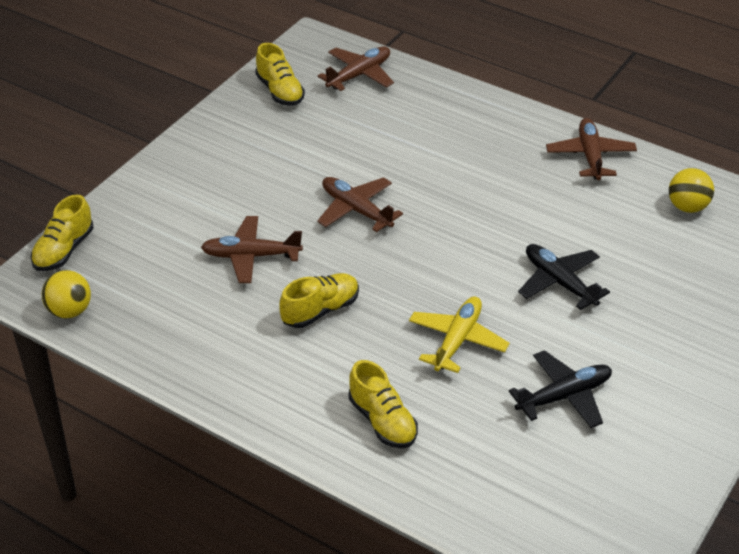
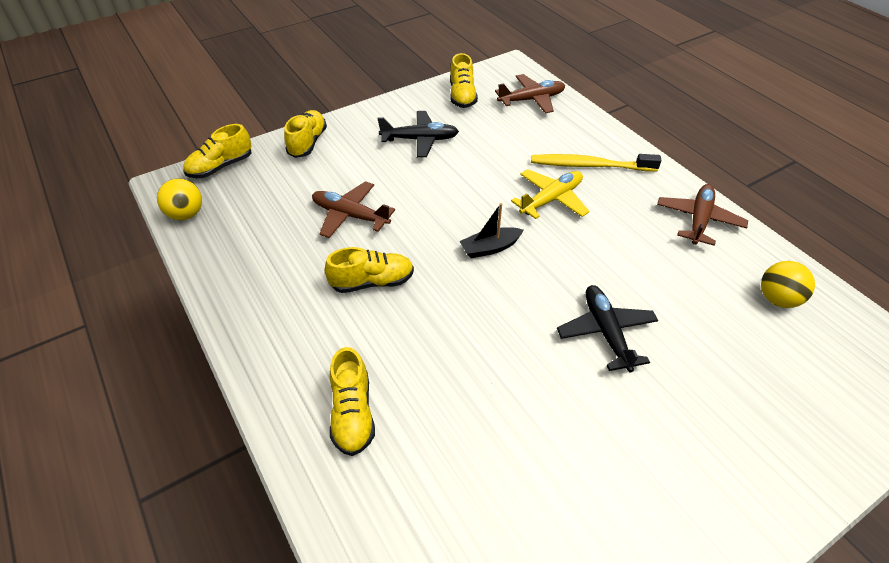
camera: 25 degrees right, 5 degrees up
(143, 195) = (308, 143): none -> yellow shoe
(356, 210) = (460, 204): brown plane -> none
(413, 243) = (490, 248): none -> black boat
(457, 340) = (474, 356): yellow plane -> yellow plane (551, 199)
(461, 131) = (590, 165): none -> yellow toothbrush
(564, 396) = (545, 460): black plane -> black plane (420, 140)

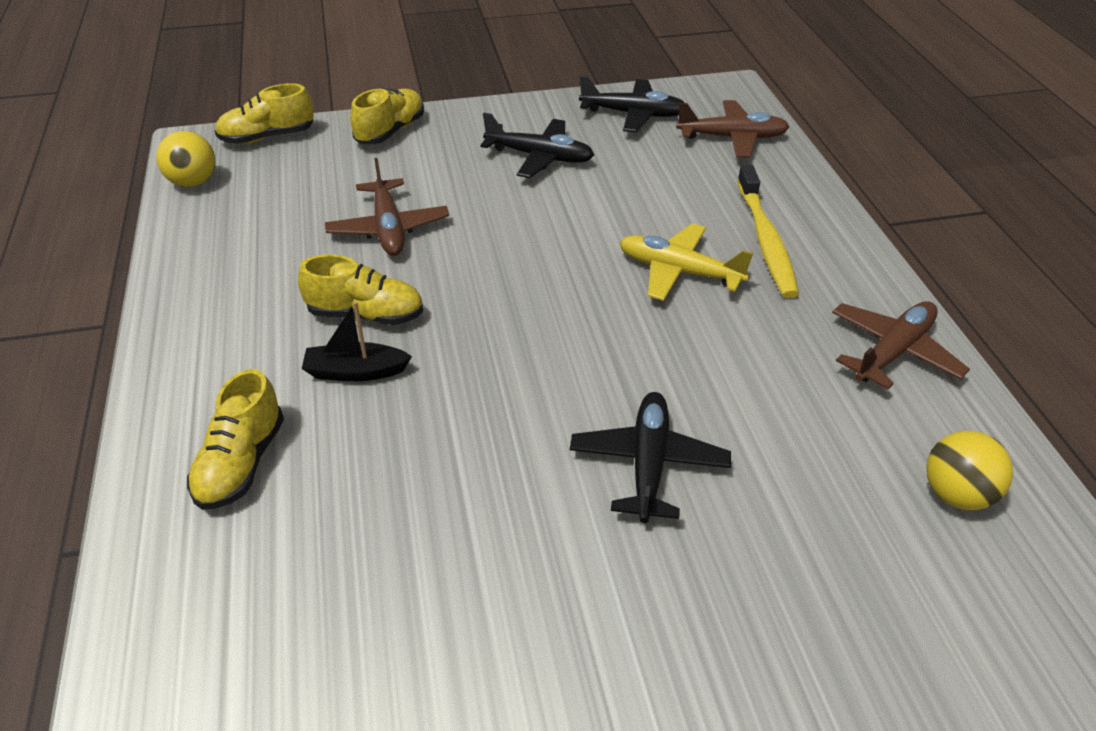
camera: 20 degrees right, 5 degrees down
(350, 215) = (388, 228): brown plane -> brown plane turned 150 degrees counterclockwise
(462, 96) = (633, 114): yellow shoe -> black plane
(490, 248) = (550, 312): black boat -> black boat (356, 372)
(551, 199) = (678, 271): yellow plane -> yellow plane turned 135 degrees counterclockwise
(590, 165) = (765, 240): yellow toothbrush -> yellow toothbrush turned 120 degrees counterclockwise

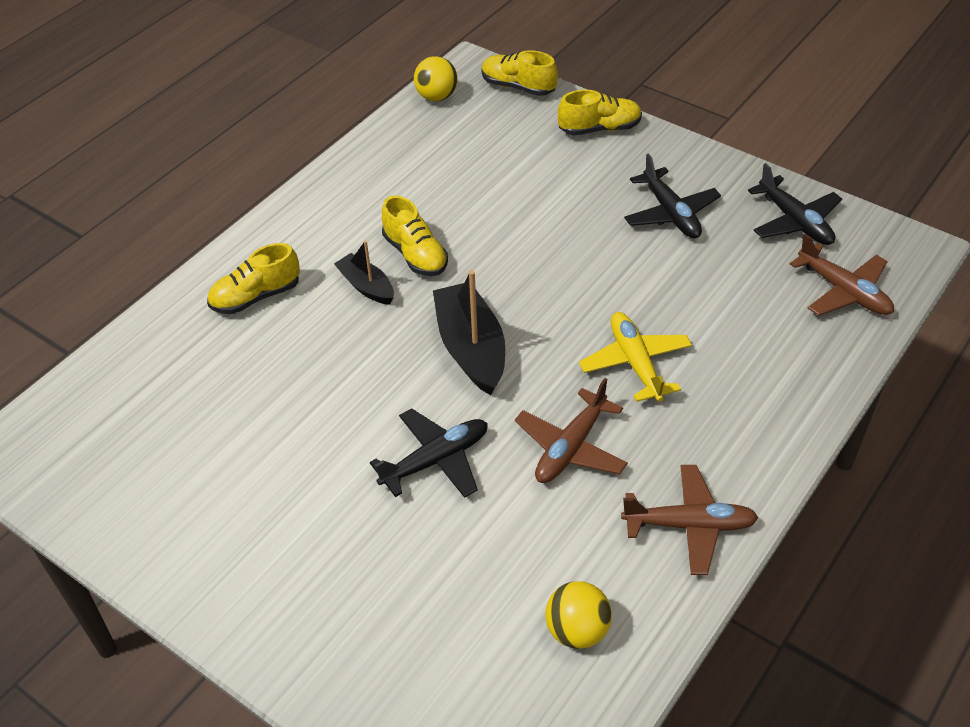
camera: 50 degrees right, 5 degrees up
(388, 228) = (501, 204): brown plane -> brown plane (570, 448)
(536, 353) = (471, 348): none -> black boat
(765, 240) = (732, 386): yellow toothbrush -> none

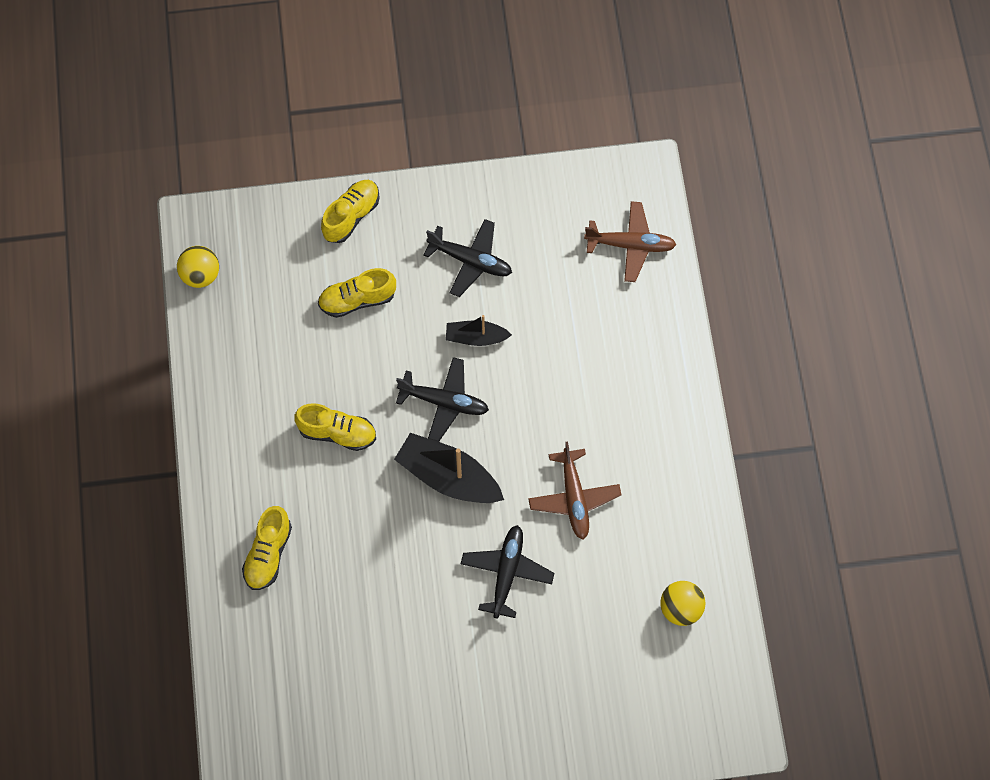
camera: 45 degrees left, 20 degrees up
(366, 286) = (332, 485): black boat -> black boat (476, 337)
(518, 87) = (251, 218): yellow shoe -> yellow shoe (357, 300)
(635, 363) = (556, 405): yellow plane -> none
(690, 525) = (682, 494): brown plane -> none
(795, 221) = (555, 205): black plane -> black plane (444, 402)

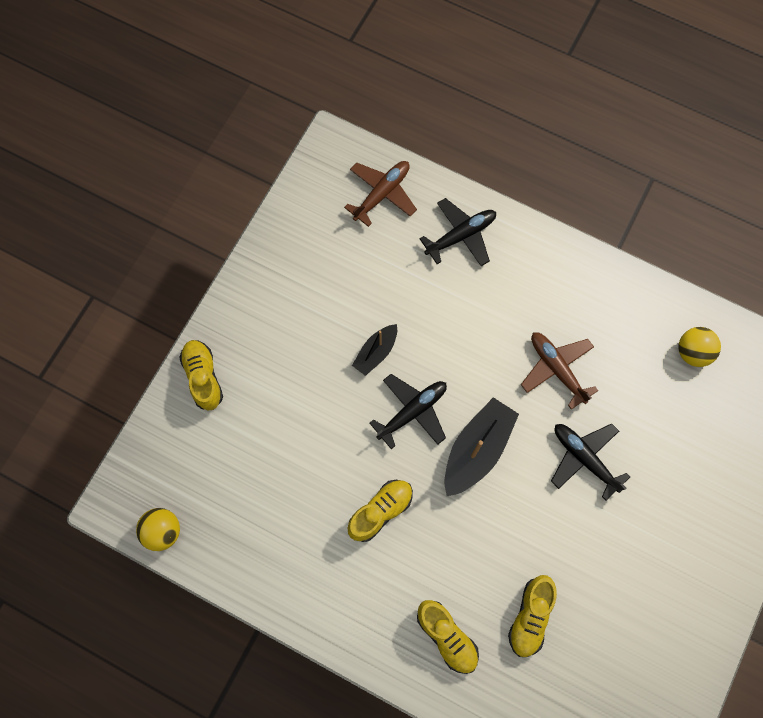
camera: 55 degrees left, 5 degrees up
(357, 300) = (278, 420): yellow shoe -> yellow shoe (530, 616)
(448, 477) = (477, 450): black boat -> black boat turned 150 degrees clockwise
(471, 261) = (309, 314): black plane -> black plane (461, 235)
(574, 498) = (556, 369): brown plane -> brown plane turned 150 degrees counterclockwise

